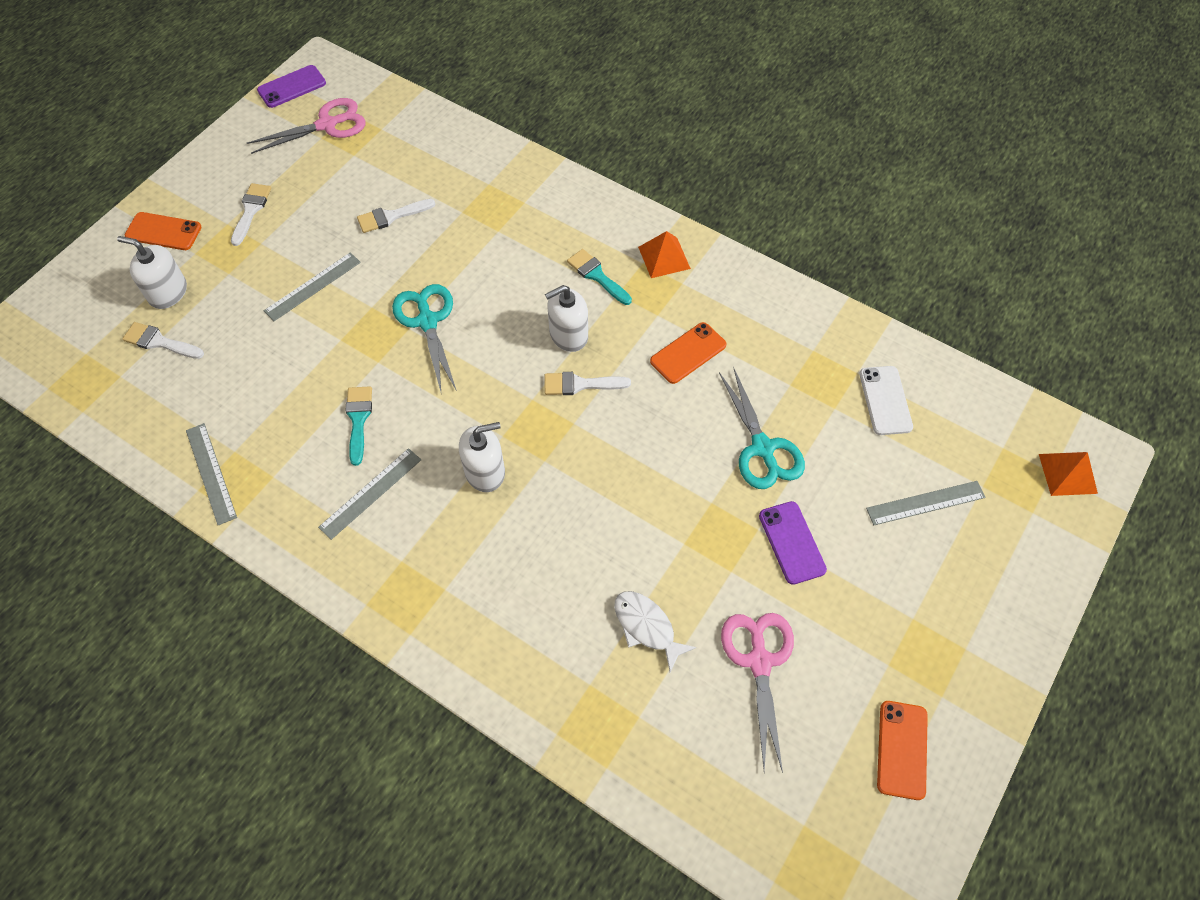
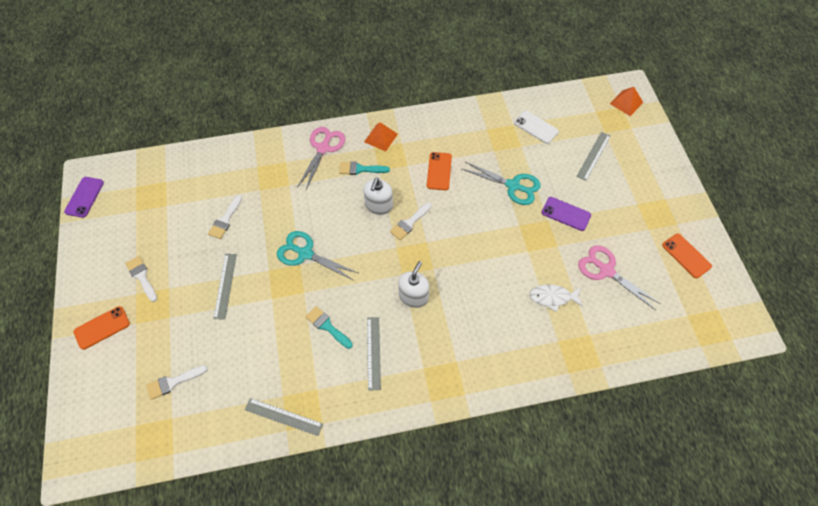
camera: 45 degrees left, 0 degrees up
(168, 292) = (145, 355): white soap dispenser -> none
(327, 125) = (131, 201): pink scissors -> pink scissors (323, 148)

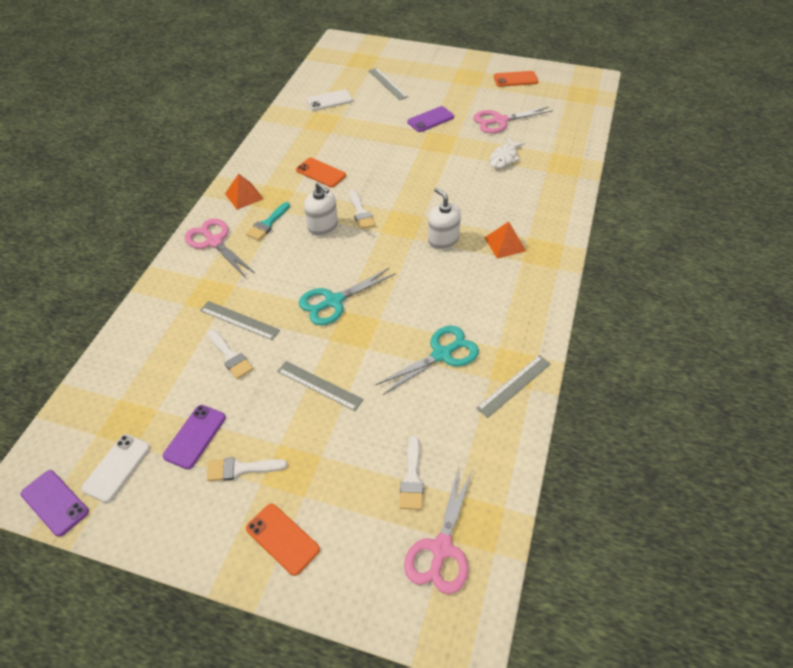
camera: 60 degrees left, 10 degrees down
(102, 327) = (282, 539): orange phone -> orange phone turned 45 degrees counterclockwise
(117, 211) = (117, 468): none -> white phone
(127, 426) = (441, 548): none -> pink scissors
(155, 238) = (195, 436): none -> purple phone
(327, 326) = (432, 314): turquoise brush -> none
(373, 352) = (484, 289): grey ruler -> grey ruler (239, 320)
(513, 186) = (377, 136): turquoise scissors -> turquoise scissors (441, 354)
(626, 103) = (352, 48): orange pyramid -> orange pyramid (505, 244)

